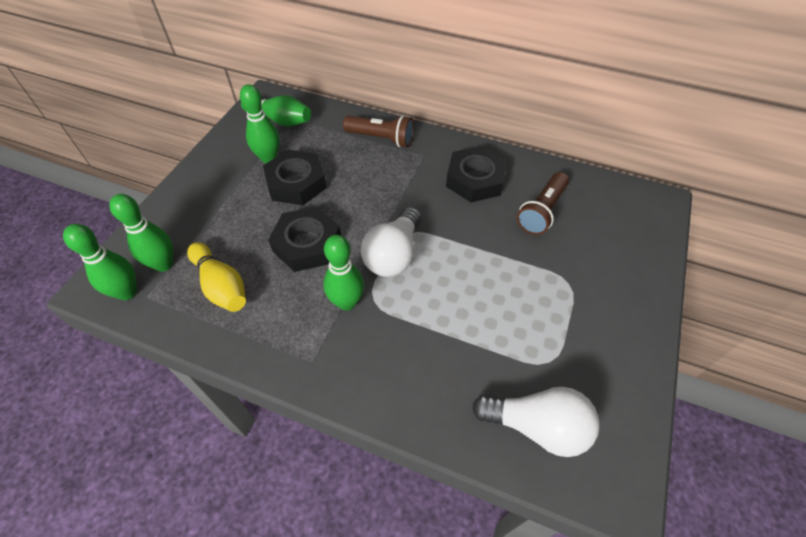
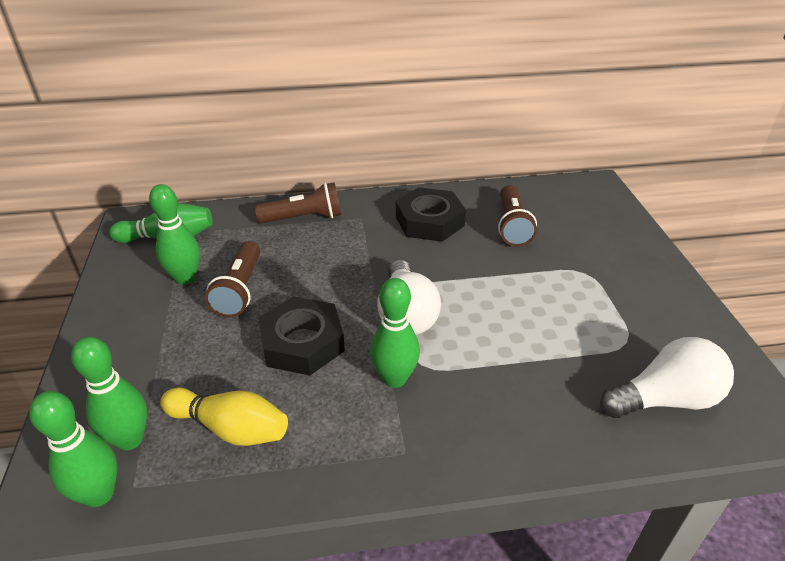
camera: 30 degrees left, 15 degrees down
(296, 183) = (240, 290): black nut -> brown flashlight

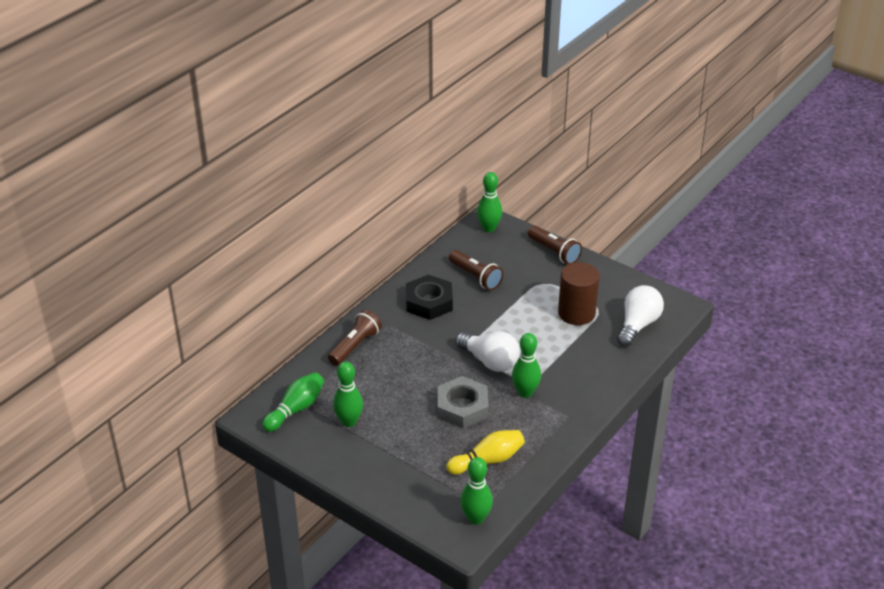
camera: 45 degrees left, 0 degrees up
(130, 439) = (453, 495): green bowling pin -> green bowling pin (489, 228)
(240, 290) = (389, 406): brown flashlight -> brown flashlight (554, 252)
(302, 343) = (462, 407): black nut -> grey nut
(588, 329) = (576, 313): none -> brown cylinder

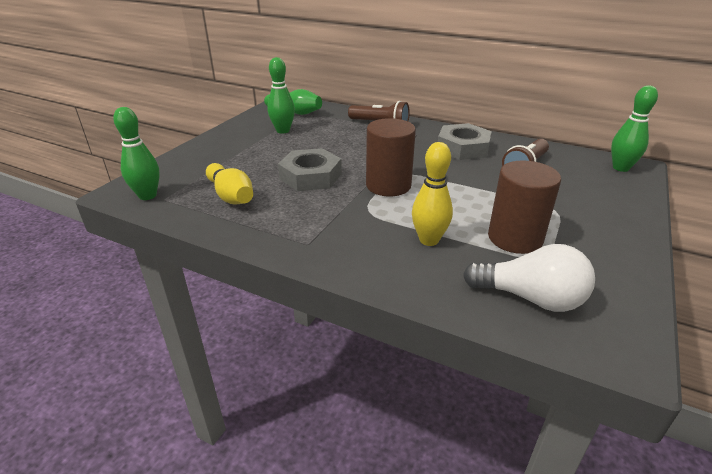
camera: 80 degrees right, 5 degrees down
(429, 302) = (463, 148): black nut -> grey nut
(490, 361) = (388, 185): white light bulb -> brown cylinder
(525, 392) = (343, 210): green bowling pin -> none
(554, 252) = (627, 213): brown flashlight -> none
(573, 354) = (429, 240): none -> yellow bowling pin

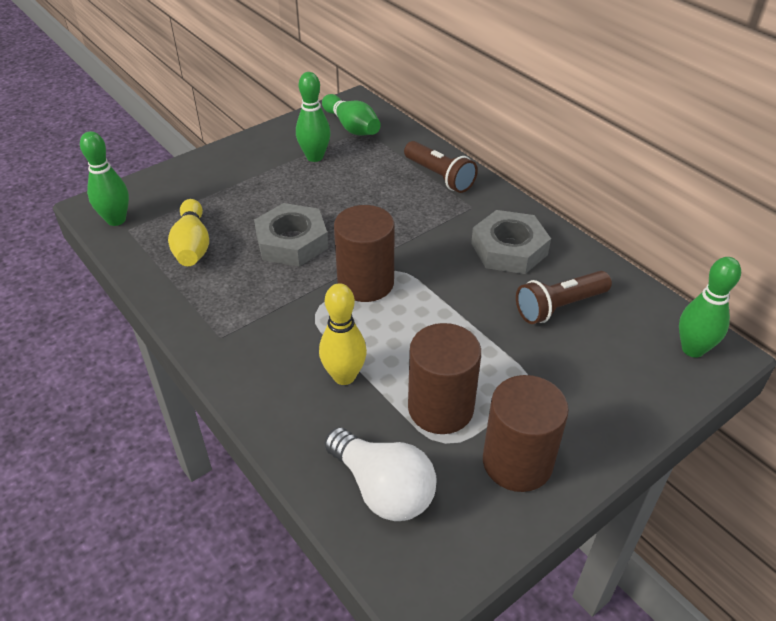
camera: 25 degrees right, 10 degrees up
(597, 252) = (517, 462): none -> brown cylinder

